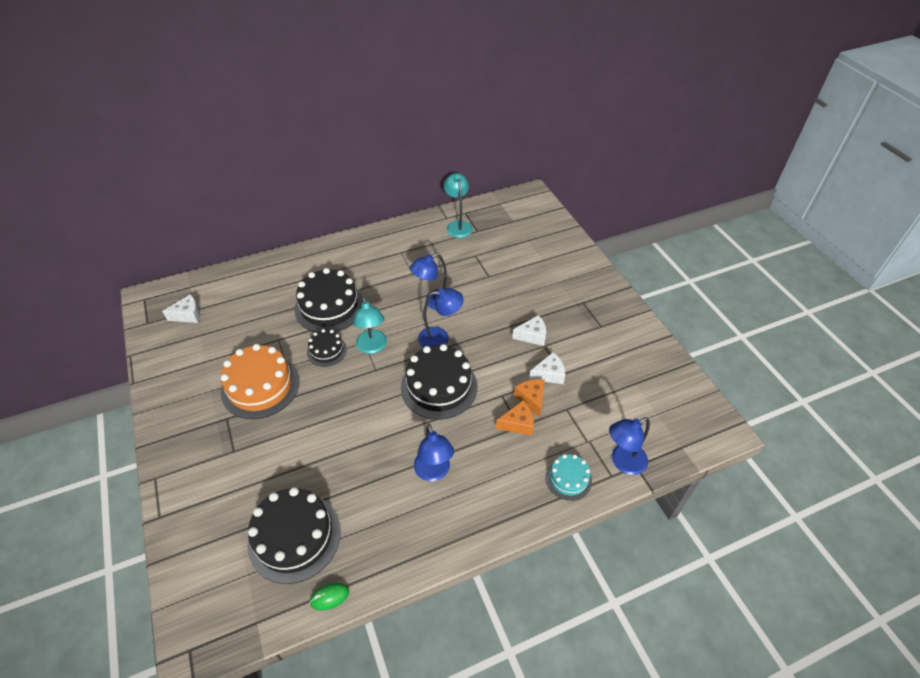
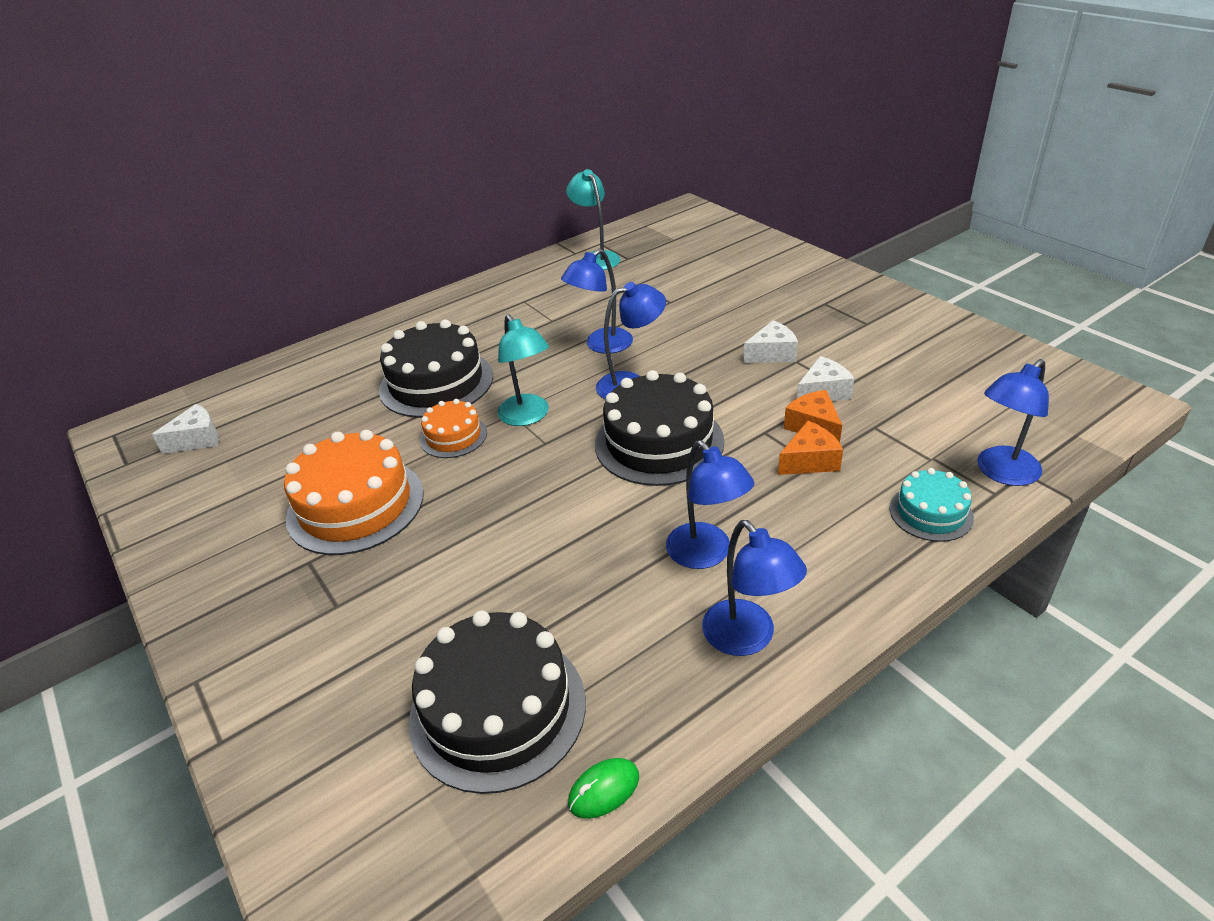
camera: 10 degrees left, 10 degrees down
(326, 351) = (453, 436): black cake -> orange cake
(433, 531) = (747, 638): none -> blue lamp

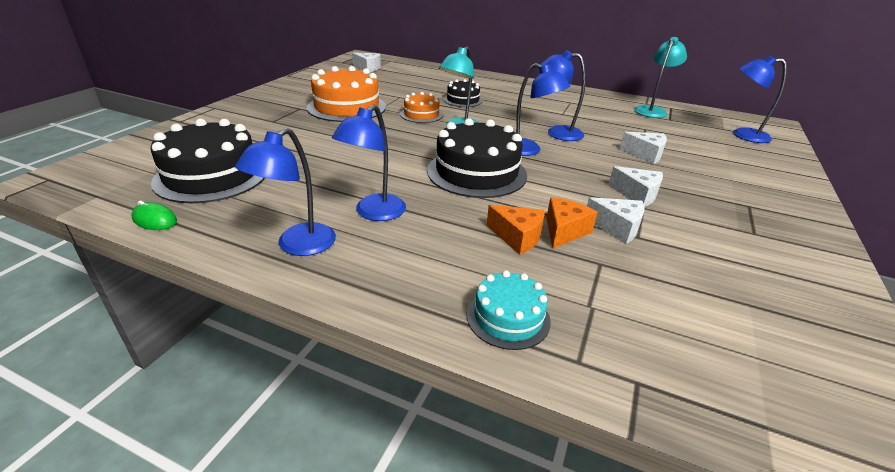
camera: 55 degrees right, 5 degrees down
(436, 383) = (463, 100): black cake -> black cake, size x0.54
(696, 311) = (645, 154): none -> white cheese
(1001, 473) = (617, 362): blue lamp -> blue lamp (742, 135)

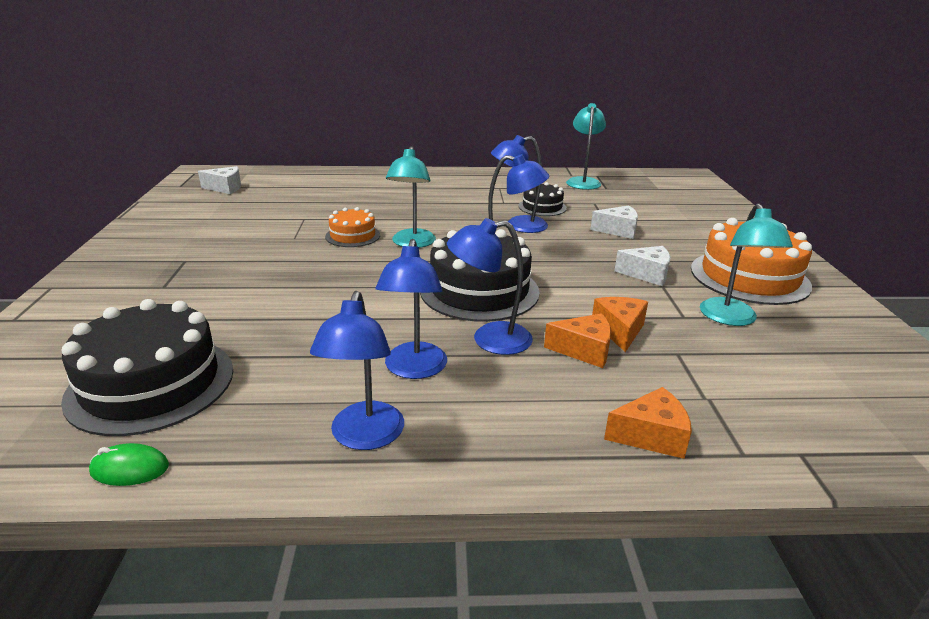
camera: 25 degrees left, 5 degrees down
(347, 107) = (249, 246): orange cake -> orange cake (749, 277)
(463, 100) = (384, 208): black cake -> black cake (542, 207)
(508, 317) = (651, 436): turquoise cake -> orange cheese
(617, 227) = (660, 313): white cheese -> none
(685, 251) = (731, 319): none -> turquoise lamp
(742, 135) = (678, 191): blue lamp -> blue lamp (489, 339)

